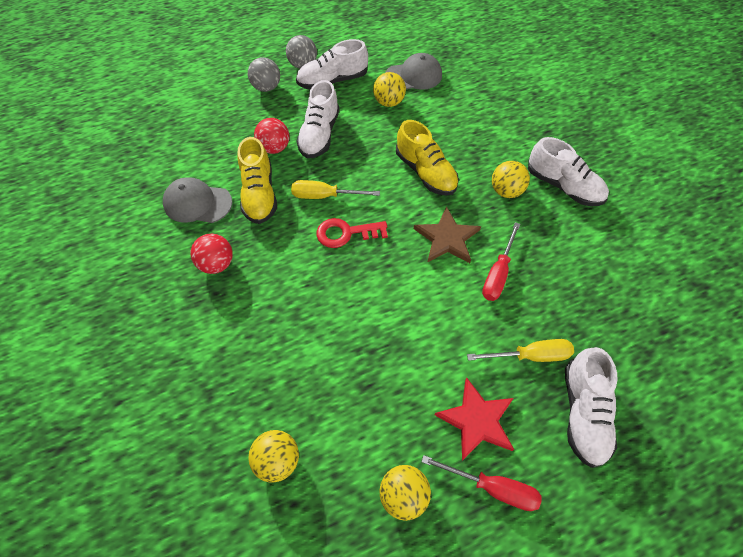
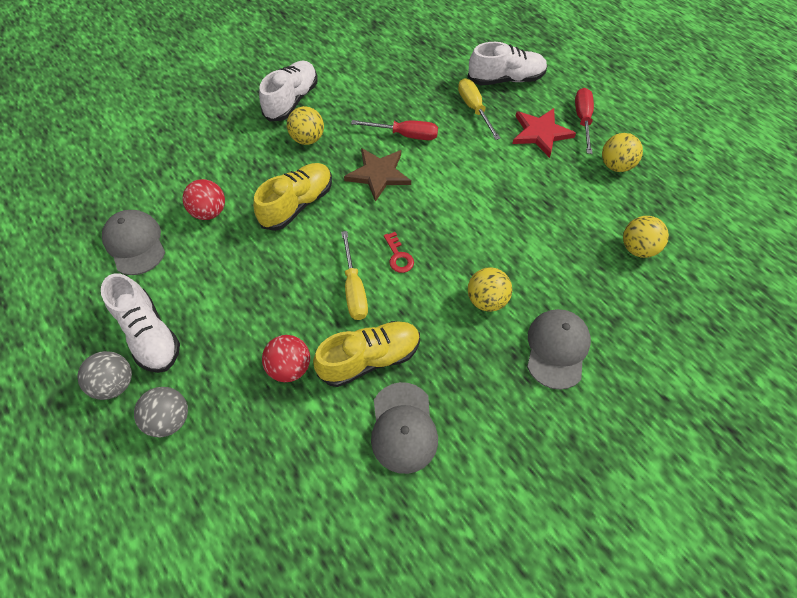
camera: 105 degrees left, 0 degrees up
(205, 329) = (557, 349): none -> grey cap
(217, 264) = (479, 368): red ball -> red ball (209, 212)
(319, 134) = (257, 321): white shoe -> none
(346, 233) = (398, 256): red key -> red key, size x0.64
(389, 102) = (188, 260): yellow ball -> yellow ball (486, 300)

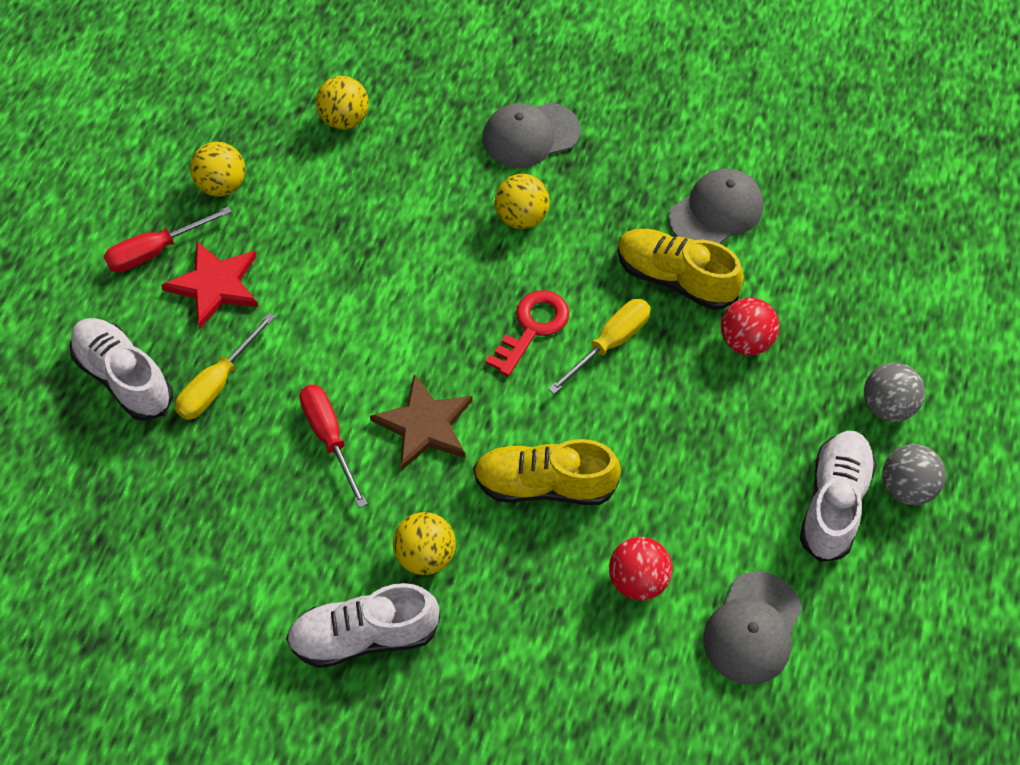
camera: 125 degrees left, 0 degrees up
(398, 256) = (532, 327): red key -> red key, size x1.57

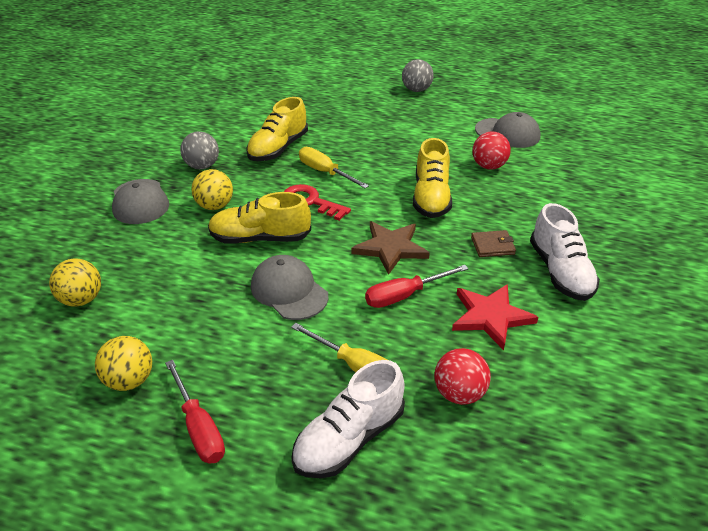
camera: 90 degrees left, 20 degrees down
(215, 285) = (249, 377): red star -> red star (490, 316)
(425, 555) = (492, 246): yellow ball -> brown wallet
(449, 275) = (260, 238): none -> yellow shoe
(716, 211) = (229, 133): grey cap -> grey cap (289, 291)
(745, 341) = (326, 128): red ball -> red ball (459, 393)
(833, 503) = (428, 108): white shoe -> none
(887, 406) = (368, 92): grey ball -> grey ball (202, 166)

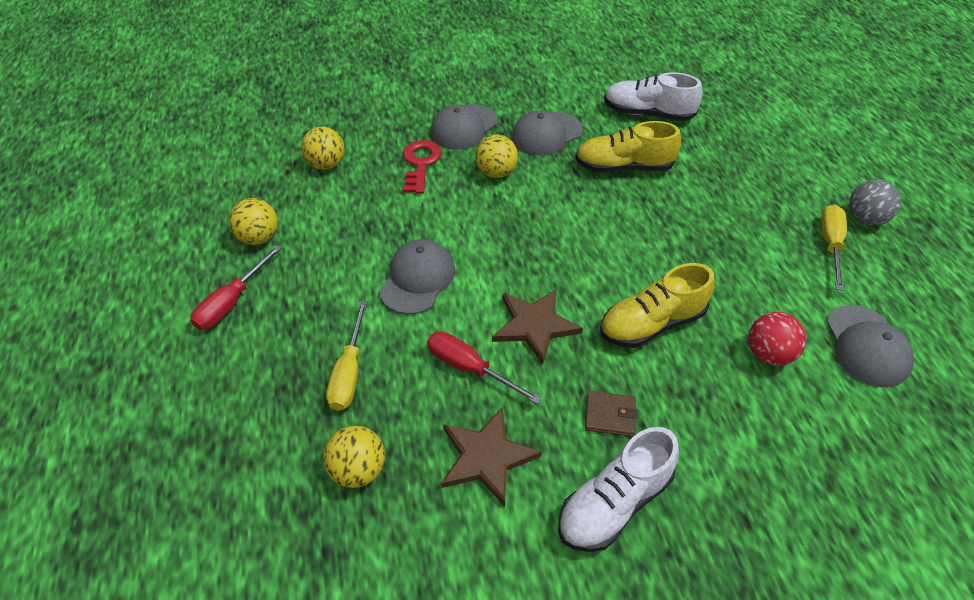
camera: 60 degrees right, 10 degrees up
(202, 166) = (546, 134): grey ball -> grey cap
(260, 238) = (475, 224): yellow shoe -> none
(310, 202) = (558, 231): red key -> red key (420, 163)
(325, 172) = (616, 219): yellow screwdriver -> yellow screwdriver (830, 245)
(349, 439) = (263, 405): white shoe -> white shoe (648, 113)
(459, 393) = (358, 470): red ball -> yellow ball
(490, 316) = (486, 457): red star -> brown star
(492, 246) = (610, 415): brown wallet -> brown wallet turned 45 degrees counterclockwise

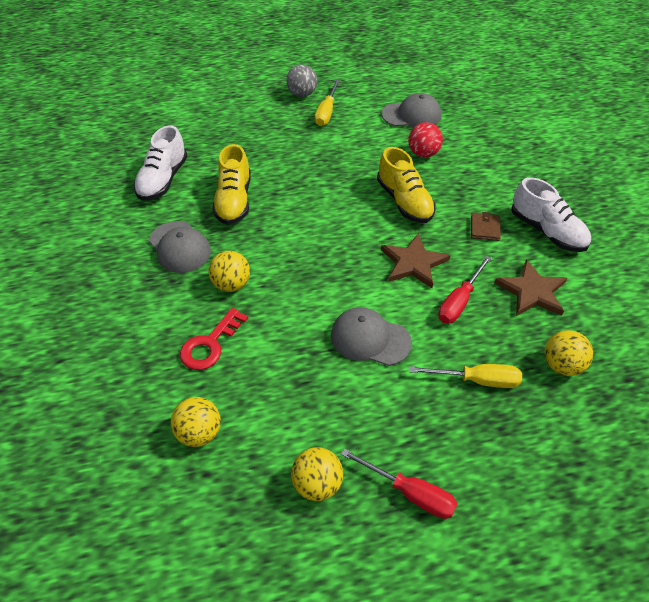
camera: 90 degrees left, 0 degrees up
(420, 163) = (210, 344): red key -> red key turned 60 degrees counterclockwise
(464, 127) = (155, 310): grey cap -> none
(830, 245) = (326, 112): yellow screwdriver -> yellow screwdriver turned 90 degrees counterclockwise

